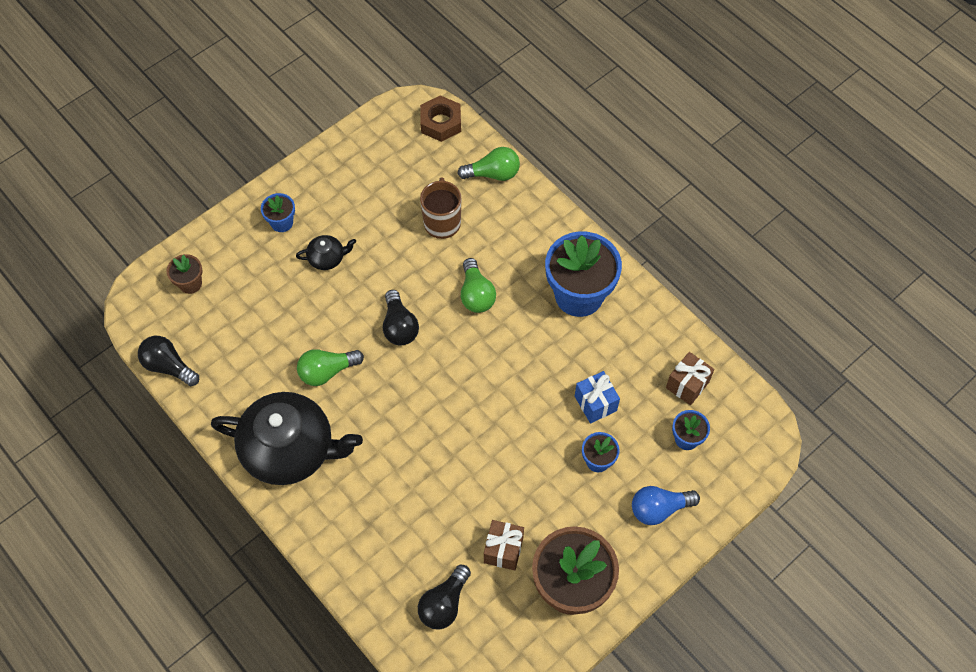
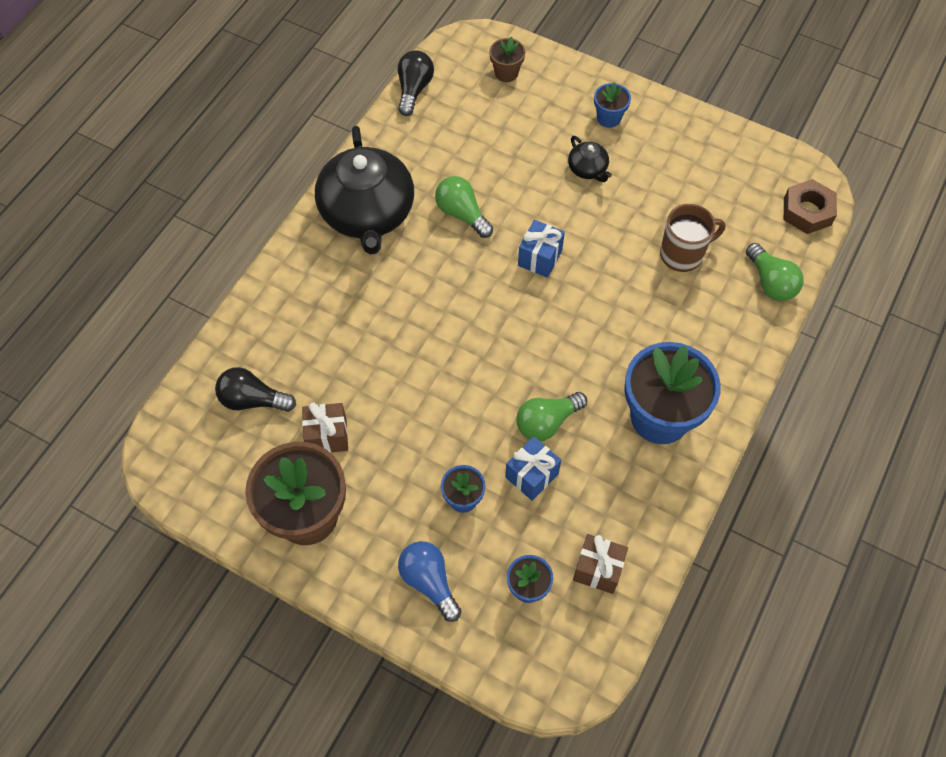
camera: 70 degrees right, 0 degrees up
(399, 326) = (540, 258): black light bulb -> blue gift
(476, 294) = (611, 315): green light bulb -> green light bulb (547, 422)

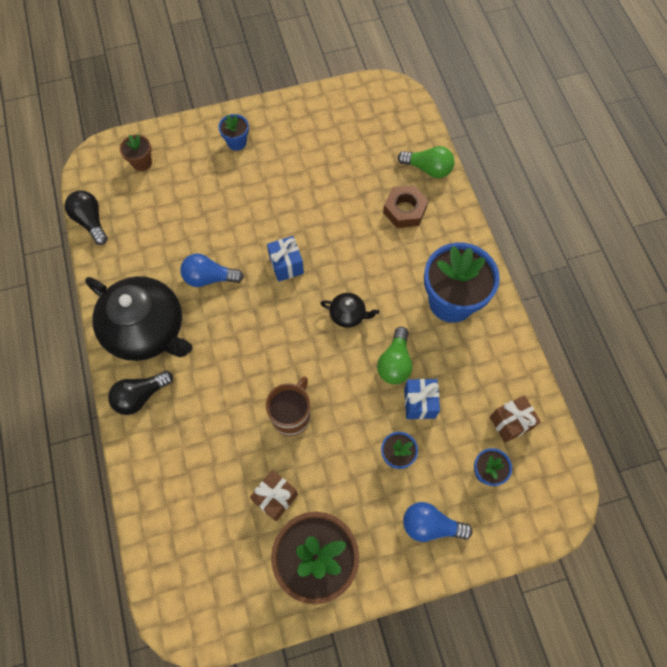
camera: 45 degrees left, 5 degrees up
(252, 400) = (201, 522): black light bulb -> black light bulb (140, 396)
(462, 214) = (209, 278): green light bulb -> blue light bulb
(588, 169) = (257, 185): black teapot -> black teapot (348, 314)
(682, 254) = (365, 193): brown mug -> brown mug (291, 416)
(807, 211) = (405, 110): brown nut -> brown nut (404, 210)

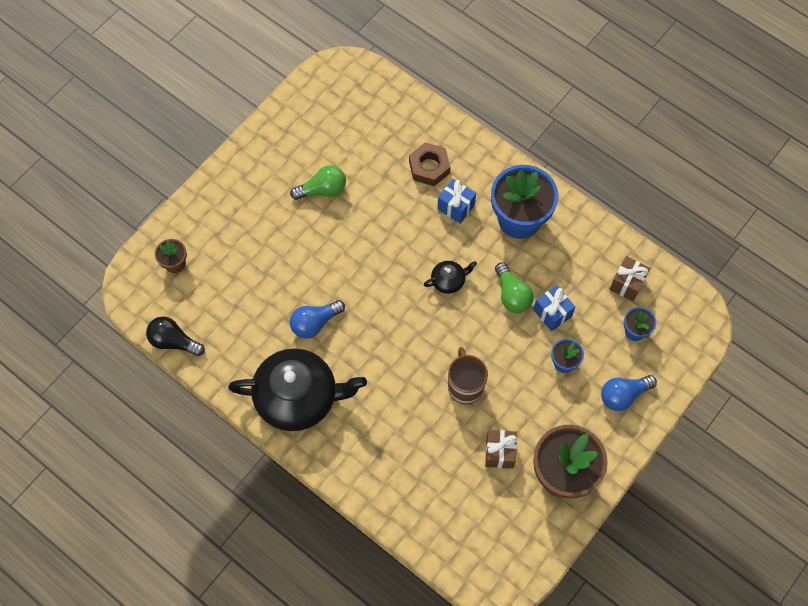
camera: 35 degrees left, 0 degrees up
(140, 396) = (336, 450): black light bulb -> none
(237, 142) = (244, 194): blue flower pot -> none
(286, 265) = (369, 272): blue gift -> blue gift (456, 207)
(428, 169) = (422, 120): green light bulb -> green light bulb (323, 190)

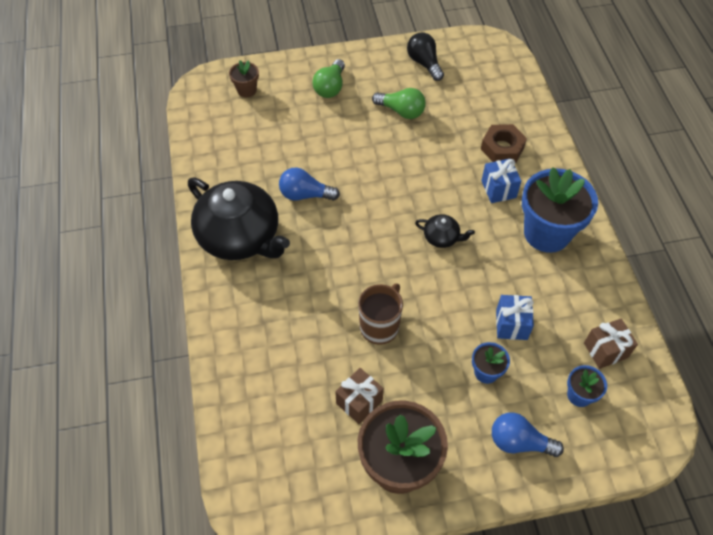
camera: 40 degrees right, 10 degrees down
(173, 341) = (193, 137): black light bulb -> black light bulb (424, 63)
(512, 295) = (487, 285): green light bulb -> green light bulb (330, 87)

